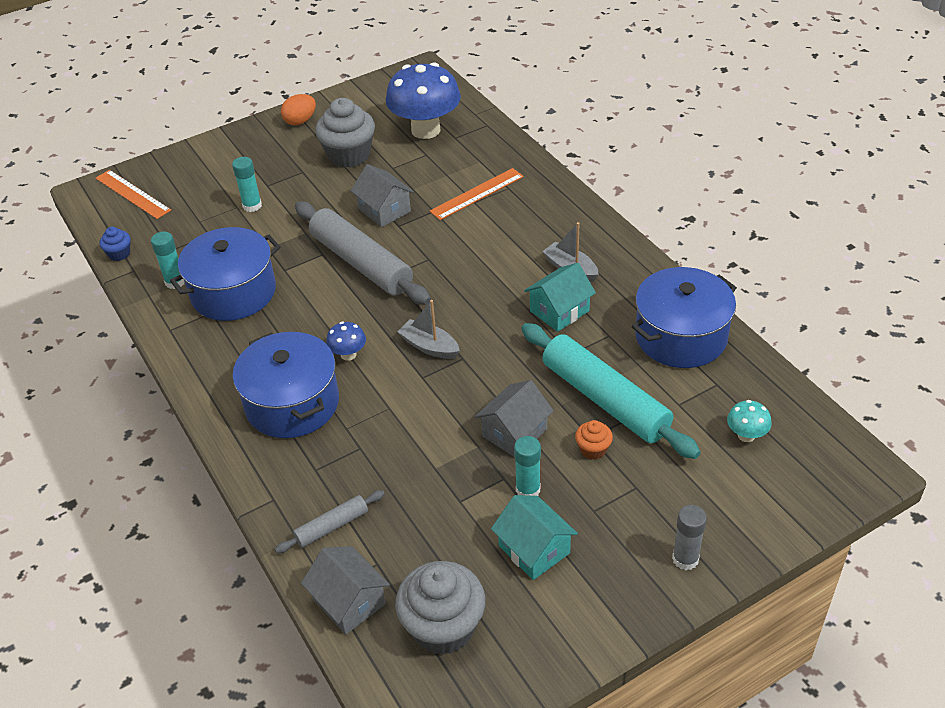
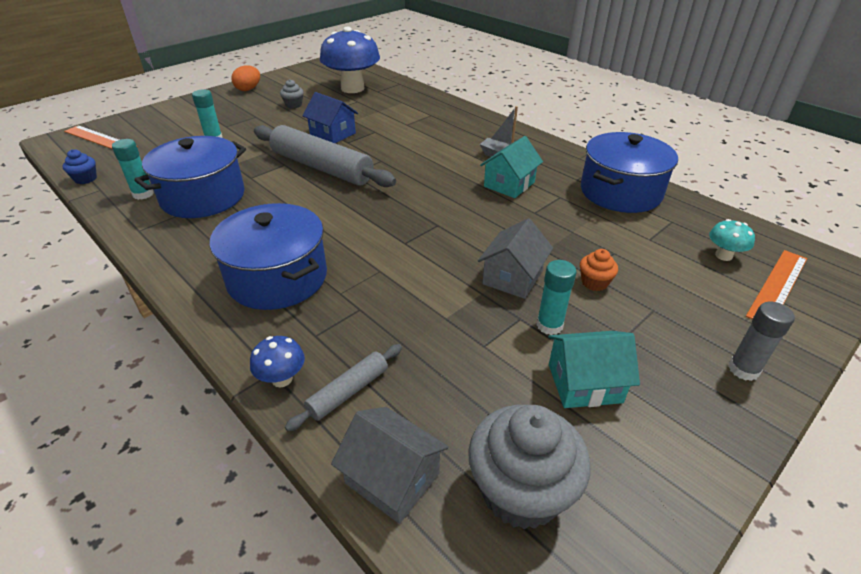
camera: 15 degrees left, 5 degrees down
(348, 354) = (326, 232): blue mushroom -> blue mushroom (282, 379)
(349, 155) = (293, 105): grey cupcake -> grey cupcake, size x0.47
(384, 210) = (332, 134): grey house -> blue house
(429, 346) = (403, 219): grey boat -> none
(477, 194) = (407, 119): orange ruler -> orange ruler (777, 286)
(534, 549) = (584, 383): turquoise house -> turquoise house turned 45 degrees counterclockwise
(604, 400) = (583, 242): turquoise rolling pin -> none

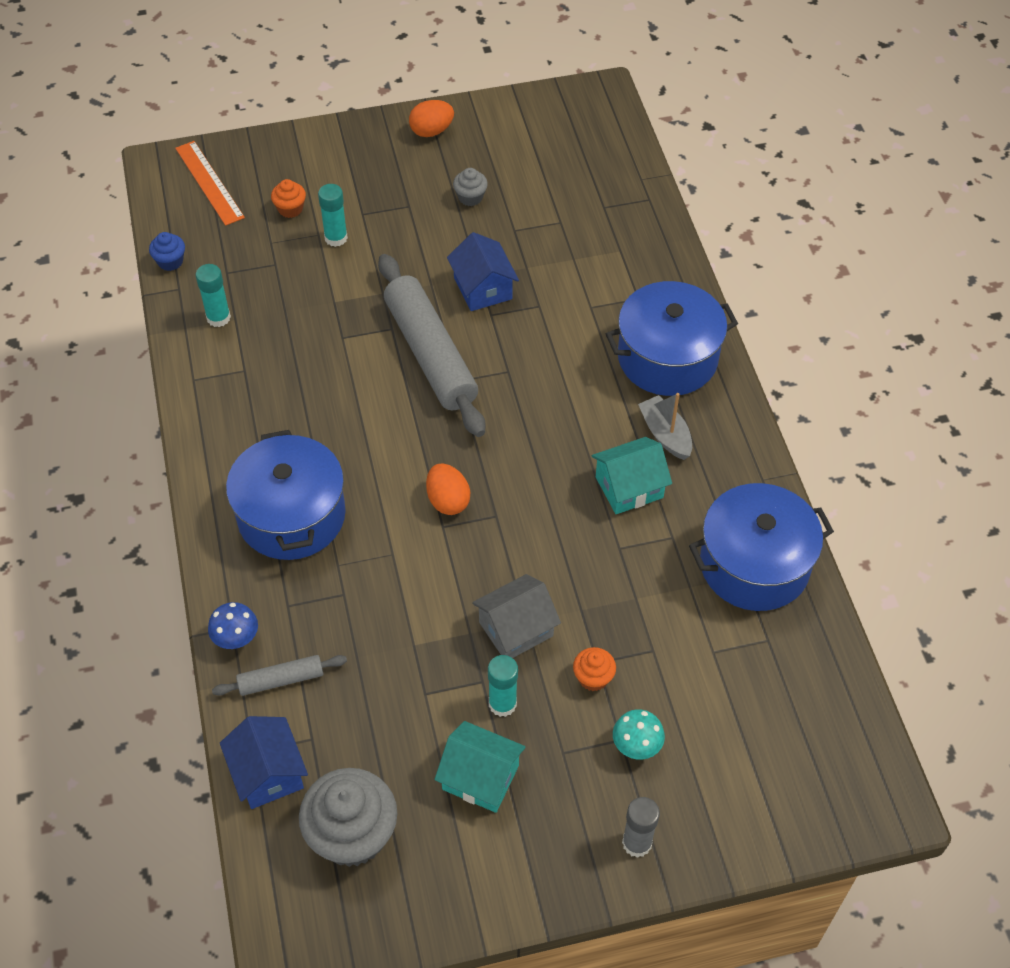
camera: 30 degrees right, 15 degrees up
(171, 135) = (290, 209): none -> orange cupcake
(203, 197) = (277, 351): blue pot -> blue pot (667, 357)
(352, 88) = (573, 186): blue mushroom -> none
(392, 478) = (268, 773): grey house -> blue house
(396, 228) = (448, 500): none -> orange egg
(723, 255) = (771, 716): turquoise mushroom -> turquoise mushroom (636, 746)
(777, 286) = (784, 782): orange ruler -> none

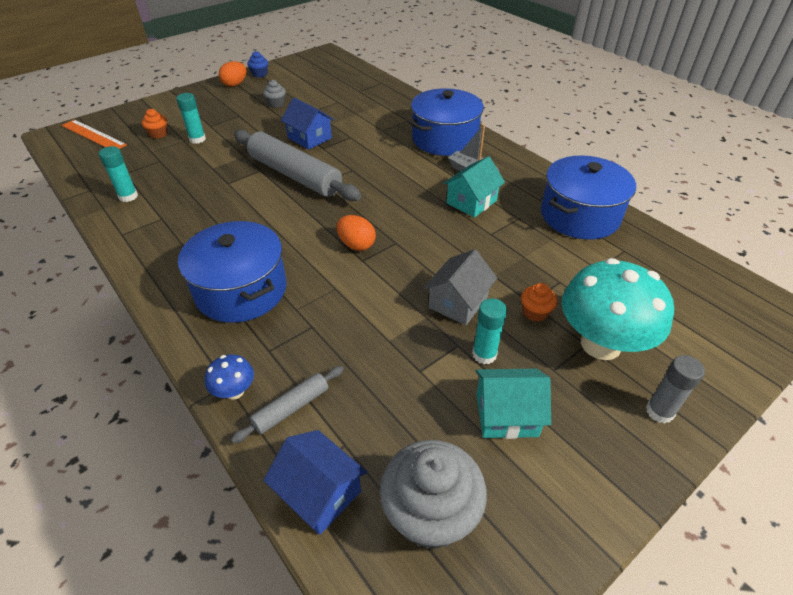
camera: 25 degrees left, 10 degrees down
(170, 261) = (78, 178): blue cupcake -> blue cupcake (259, 74)
(636, 746) = (600, 344): turquoise mushroom -> turquoise mushroom, size x2.30

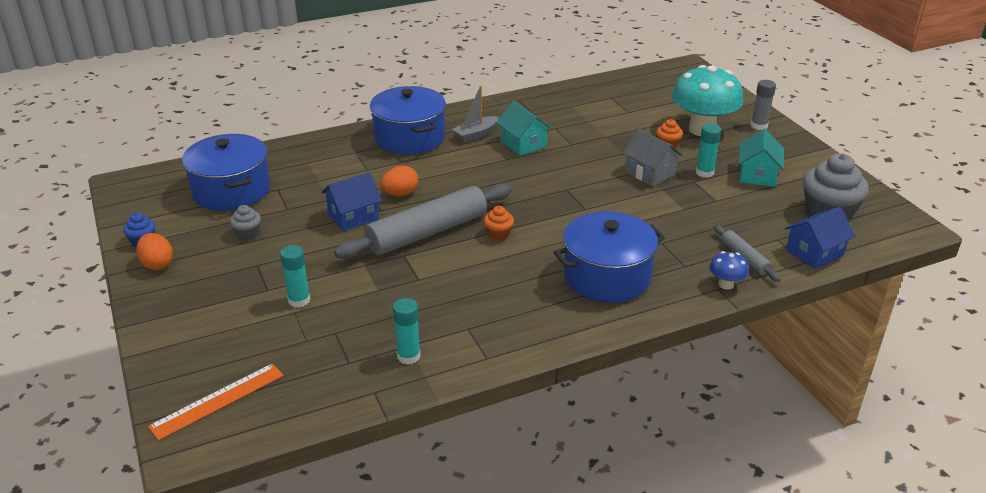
camera: 75 degrees left, 10 degrees down
(158, 134) = (260, 335): orange cupcake -> orange cupcake (498, 234)
(356, 245) = (562, 209): orange egg -> orange egg (400, 194)
(579, 215) = (563, 103): blue pot -> blue pot (231, 190)

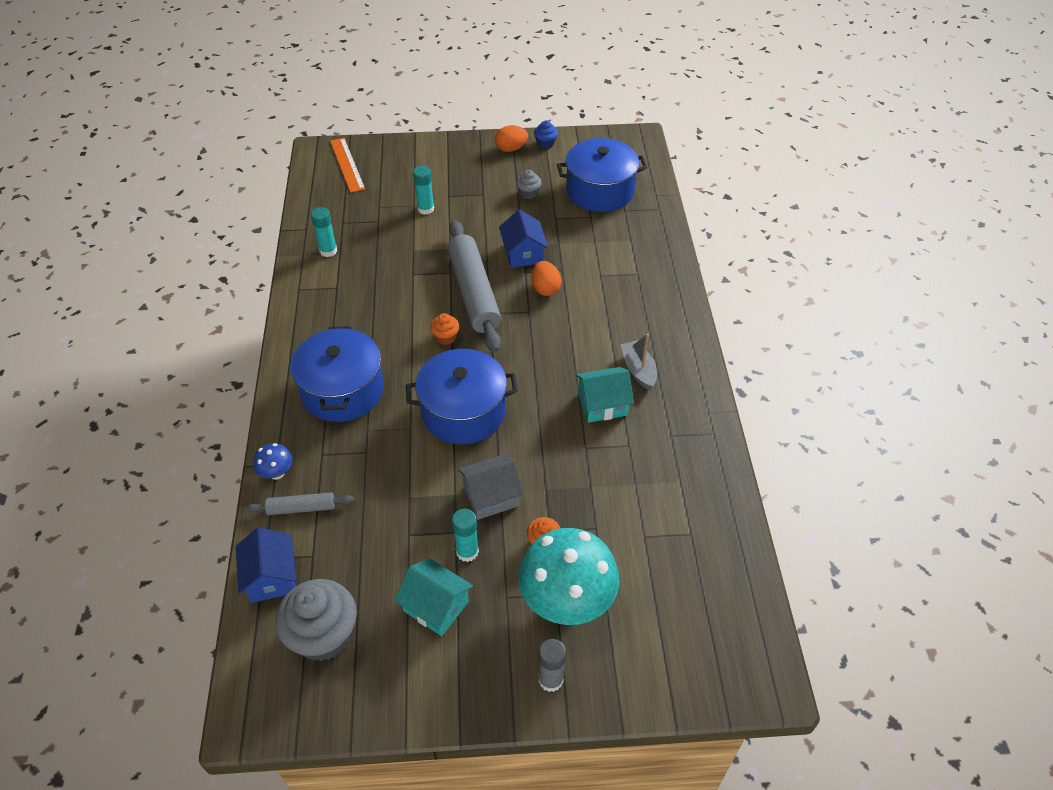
camera: 110 degrees right, 15 degrees up
(409, 138) = (651, 316): blue pot -> blue pot (463, 412)

